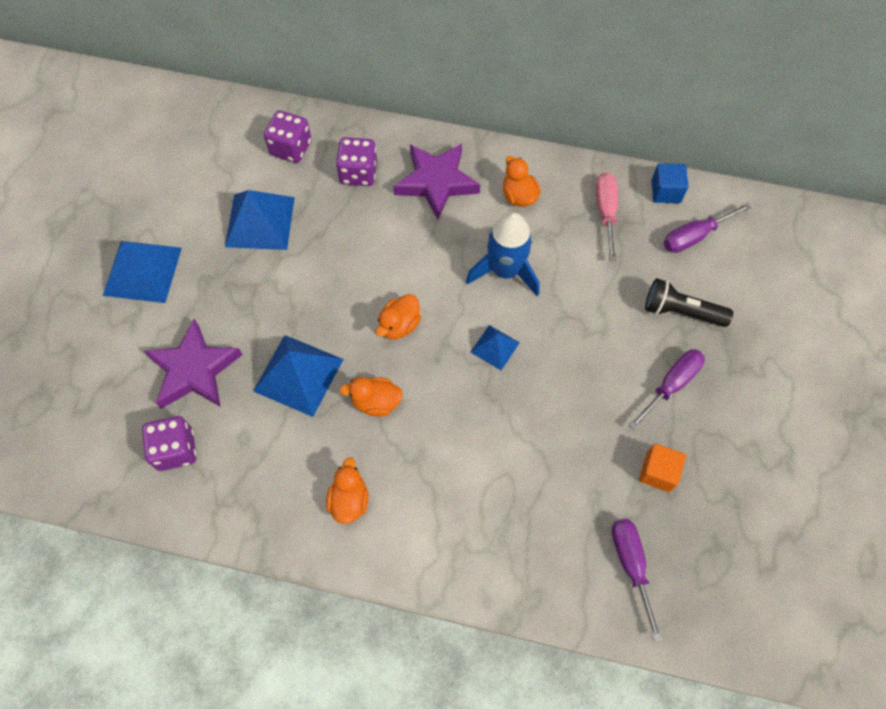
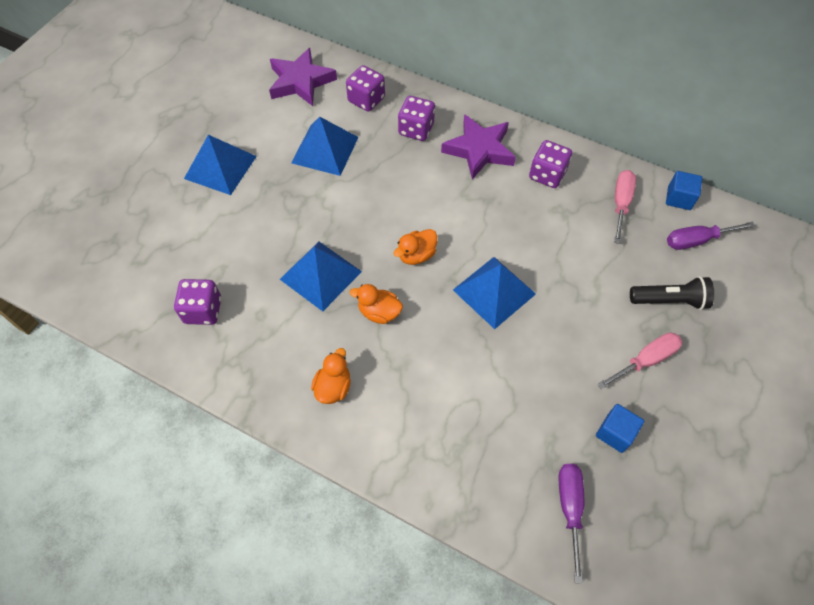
camera: 15 degrees right, 5 degrees down
(194, 370) = (237, 251): purple star -> purple star (300, 81)
(495, 347) = (494, 291): blue pyramid -> blue pyramid, size x1.83
(505, 271) = (519, 232): blue rocket -> none
(519, 196) = (547, 175): orange duck -> purple dice
(658, 472) = (615, 433): orange cube -> blue cube
(671, 385) = (646, 360): purple screwdriver -> pink screwdriver
(681, 311) = (669, 300): black flashlight -> black flashlight turned 150 degrees clockwise

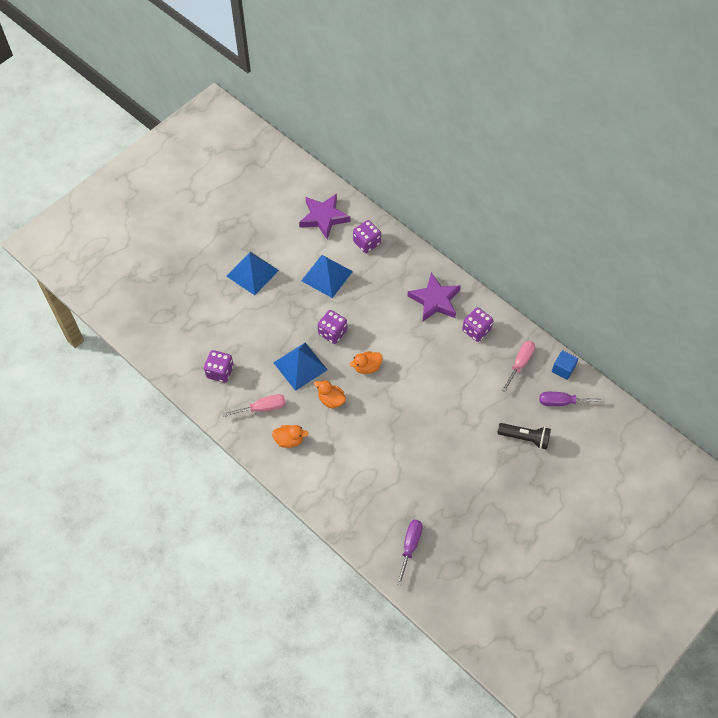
camera: 15 degrees right, 0 degrees up
(333, 387) = (289, 440): orange duck -> orange duck turned 60 degrees clockwise
(416, 129) = (395, 274): purple dice -> purple dice (332, 332)
(494, 291) = (410, 404): blue pyramid -> none
(615, 433) = (455, 511): blue cube -> none
(646, 360) = (492, 472): pink screwdriver -> pink screwdriver (262, 408)

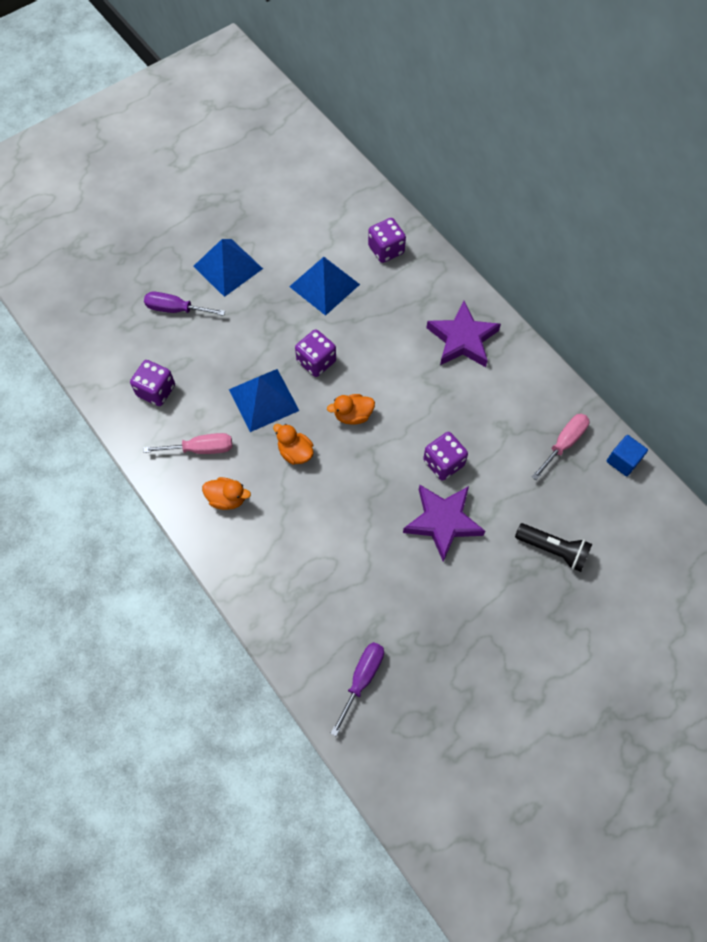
camera: 10 degrees right, 5 degrees up
(323, 217) = (336, 209): purple star -> purple star (442, 521)
(476, 330) = (511, 388): purple dice -> purple dice (443, 463)
(562, 402) = (614, 507): purple screwdriver -> purple screwdriver (176, 309)

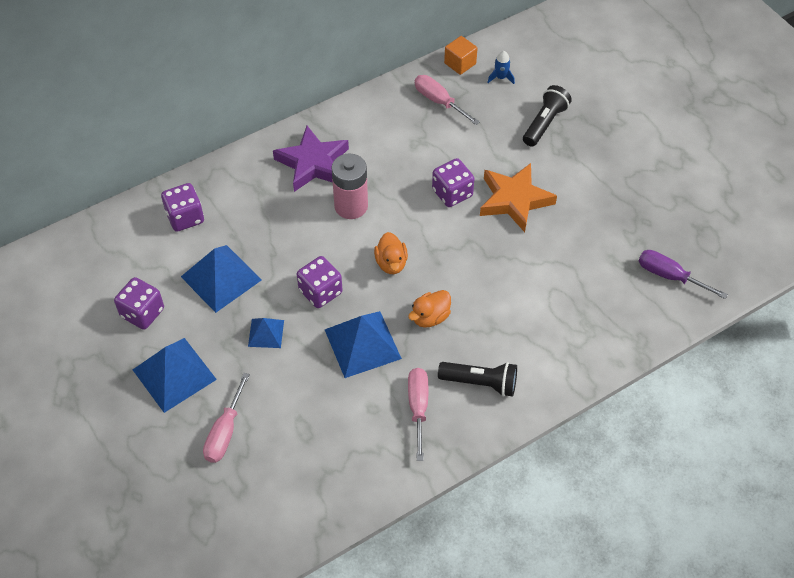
camera: 85 degrees left, 10 degrees down
(156, 391) = (337, 454): purple dice -> purple dice (142, 313)
(176, 309) = (225, 432): purple screwdriver -> pink screwdriver
(227, 499) = (480, 383): orange duck -> black flashlight
(270, 325) = (266, 333): none -> blue pyramid
(415, 376) = (351, 206): none -> pink battery
(442, 521) = (514, 200): purple star -> orange star
(611, 503) = (501, 77): none -> blue rocket
(623, 461) = (460, 63): blue cube -> orange cube

